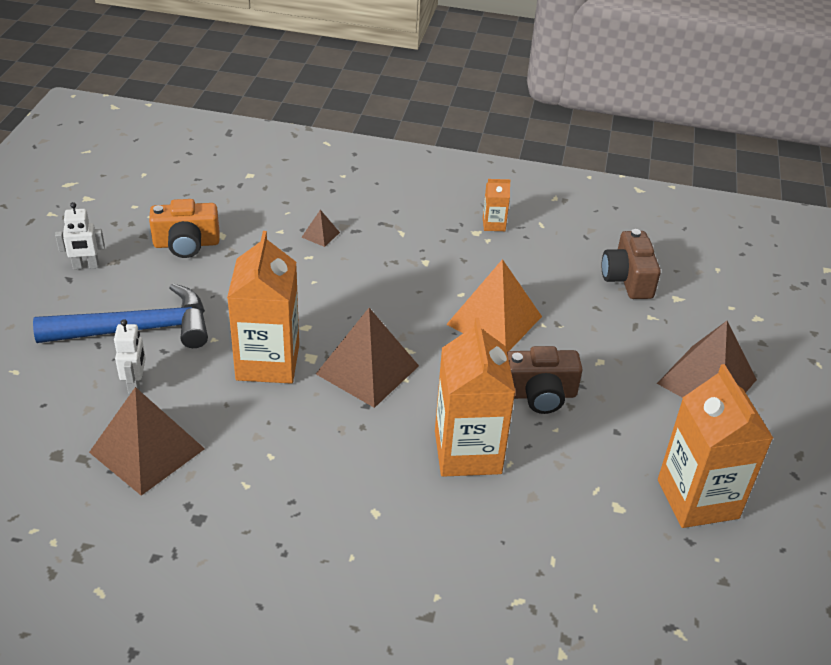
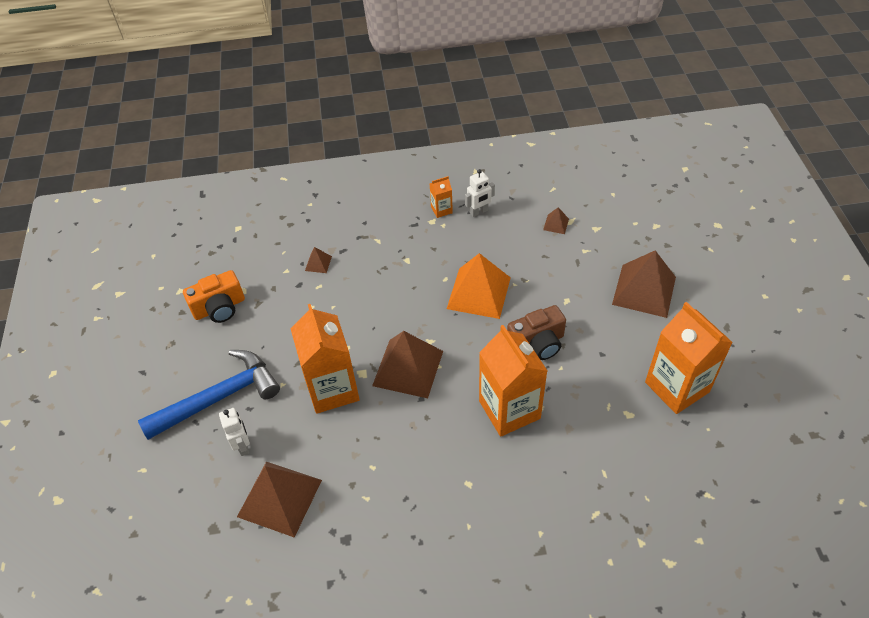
camera: 15 degrees left, 10 degrees up
(86, 266) = (150, 356): white robot -> white robot (479, 212)
(627, 279) = (556, 224): brown camera -> brown pyramid

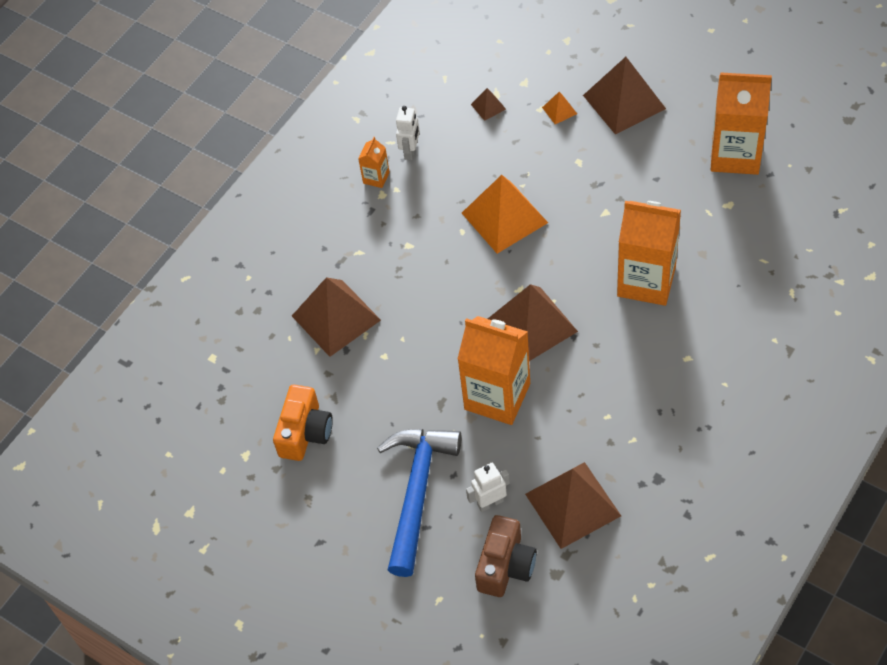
camera: 45 degrees left, 5 degrees up
(242, 445) = (490, 503): white robot -> white robot turned 45 degrees counterclockwise
(318, 263) = (336, 318): brown pyramid -> brown pyramid, size x2.31
(537, 343) = (601, 214): brown camera -> brown camera (505, 566)
(595, 261) = (559, 110): none -> orange pyramid

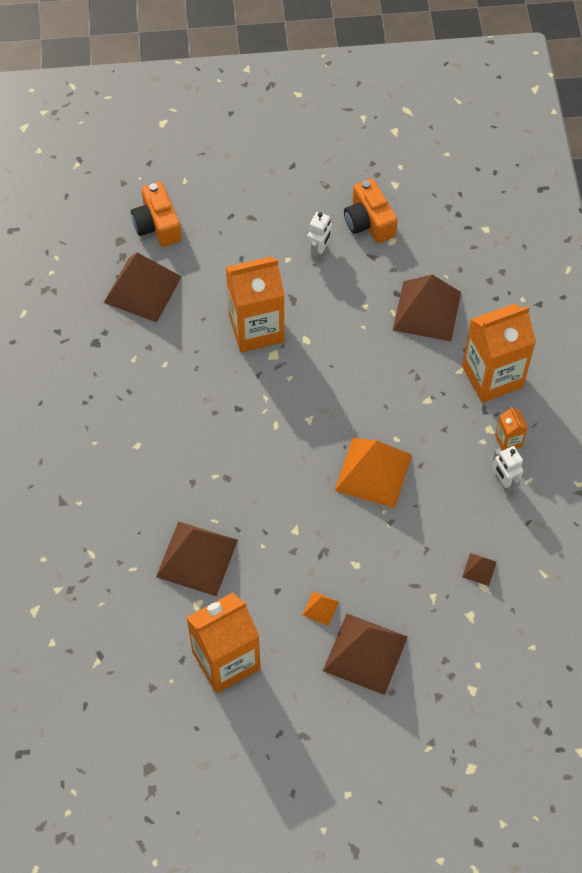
camera: 135 degrees right, 5 degrees up
(417, 492) = (256, 232): blue hammer -> none
(490, 503) = (200, 256): white robot -> white robot (319, 252)
(505, 566) = (157, 225): brown camera -> orange camera
(532, 325) = (276, 397): brown pyramid -> brown pyramid (197, 558)
(559, 110) = (414, 606): orange pyramid -> orange pyramid (320, 608)
(646, 281) = (215, 489): orange carton -> orange carton (492, 376)

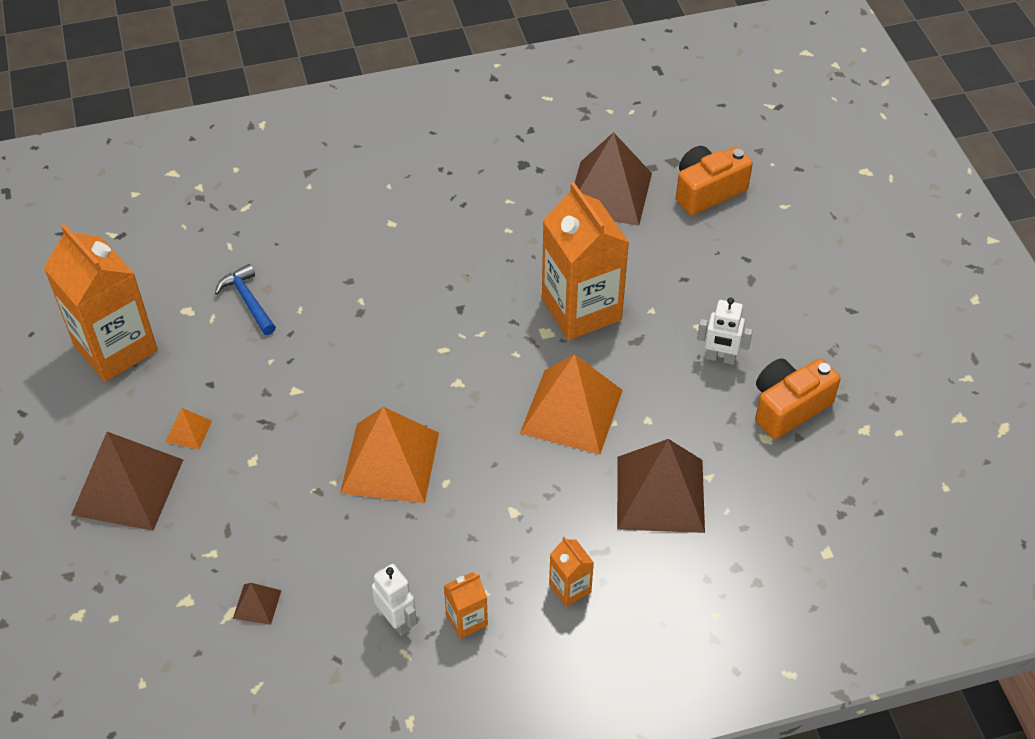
camera: 80 degrees right, 10 degrees down
(197, 558) = (248, 301): brown pyramid -> blue hammer
(348, 351) = (571, 411): none -> orange pyramid
(492, 376) = (570, 588): orange carton -> orange carton, size x0.45
(503, 482) = (397, 621): white robot -> white robot turned 90 degrees clockwise

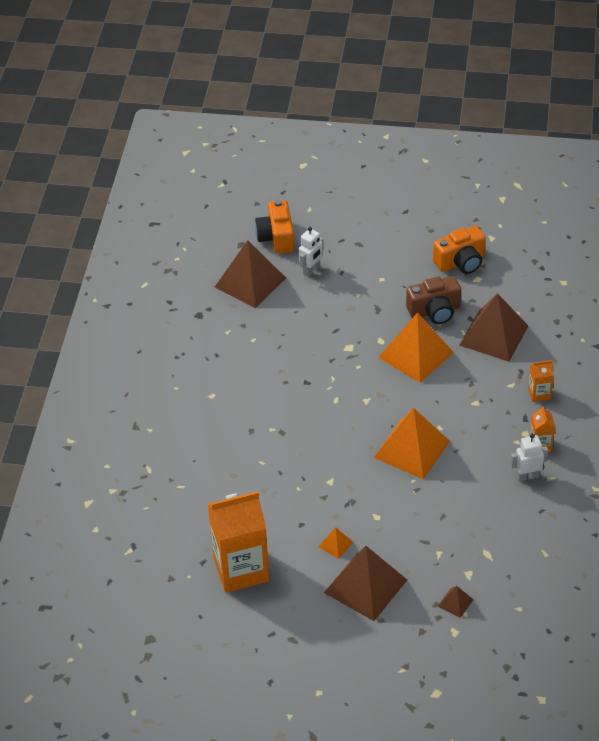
camera: 65 degrees left, 5 degrees down
(248, 301) = (238, 487): blue hammer -> none
(257, 604) = (486, 539): brown pyramid -> brown pyramid (455, 602)
(581, 309) = (339, 326): orange carton -> none
(669, 407) = (434, 311): none -> brown camera
(720, 358) = (410, 277): white robot -> white robot (311, 270)
(788, 407) = (461, 262): orange camera -> orange camera turned 105 degrees counterclockwise

